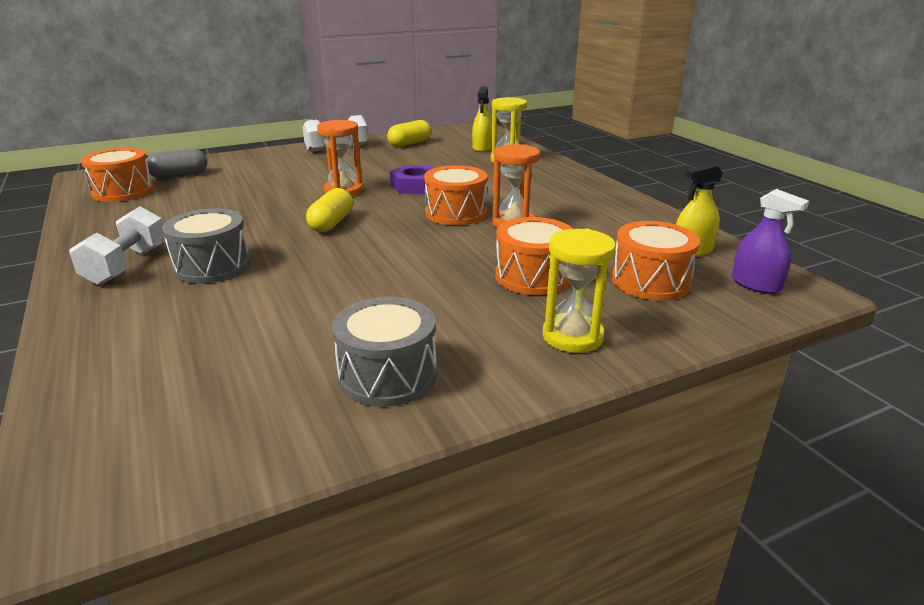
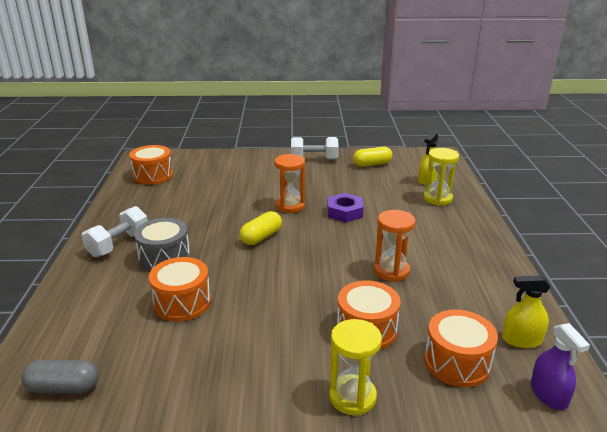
camera: 25 degrees right, 0 degrees up
(179, 175) = (194, 166): grey capsule -> grey capsule (63, 388)
(387, 375) = (207, 387): grey drum -> none
(456, 213) = (355, 248): orange drum -> orange drum (182, 303)

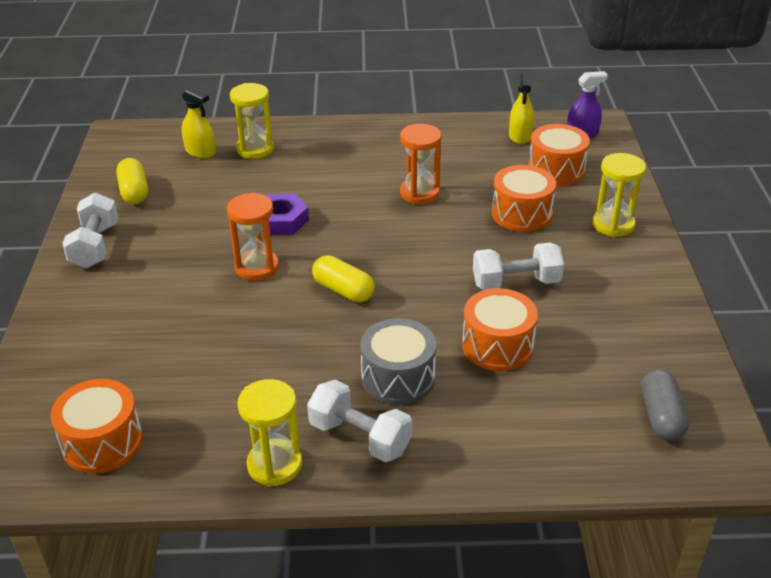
camera: 90 degrees left, 10 degrees up
(112, 219) = (274, 465): none -> yellow hourglass
(259, 318) = (516, 283): none -> white dumbbell

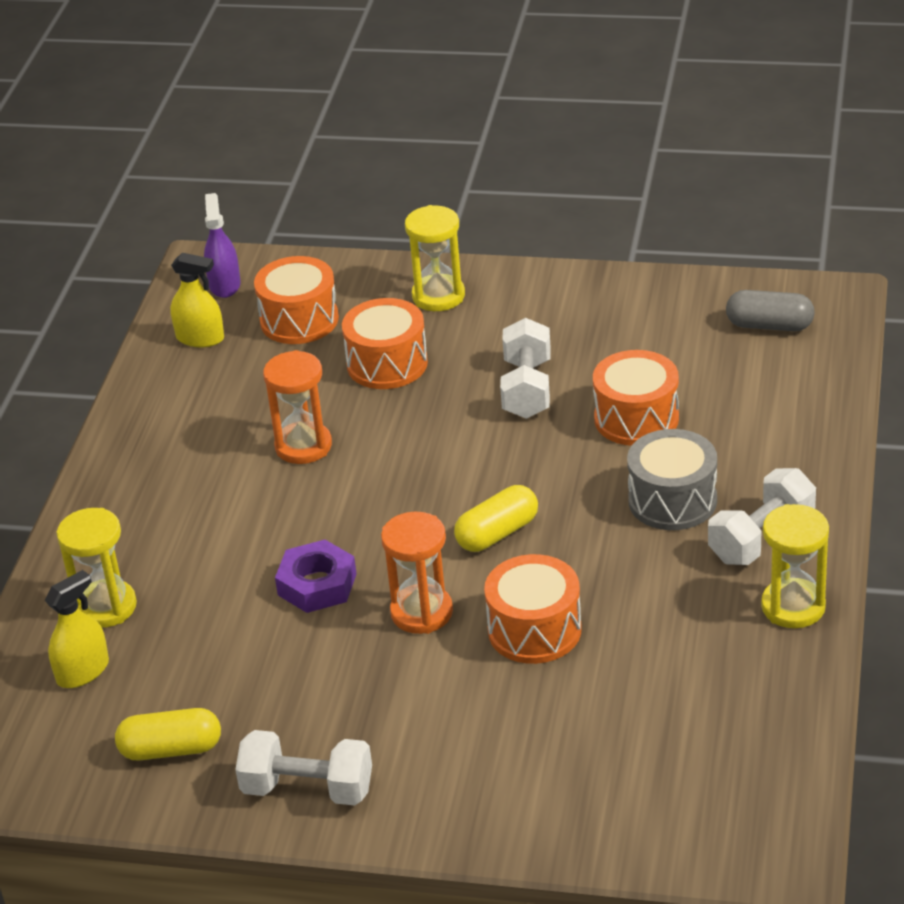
camera: 75 degrees left, 0 degrees up
(102, 442) = (733, 756): orange drum -> orange drum (534, 630)

